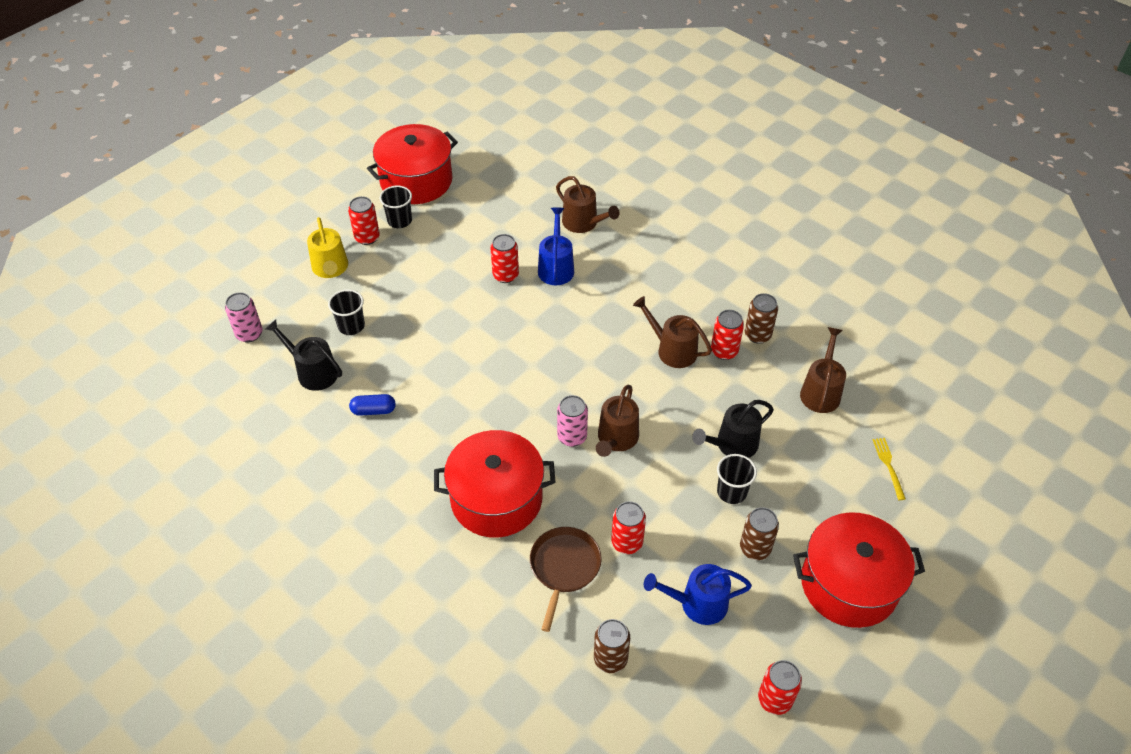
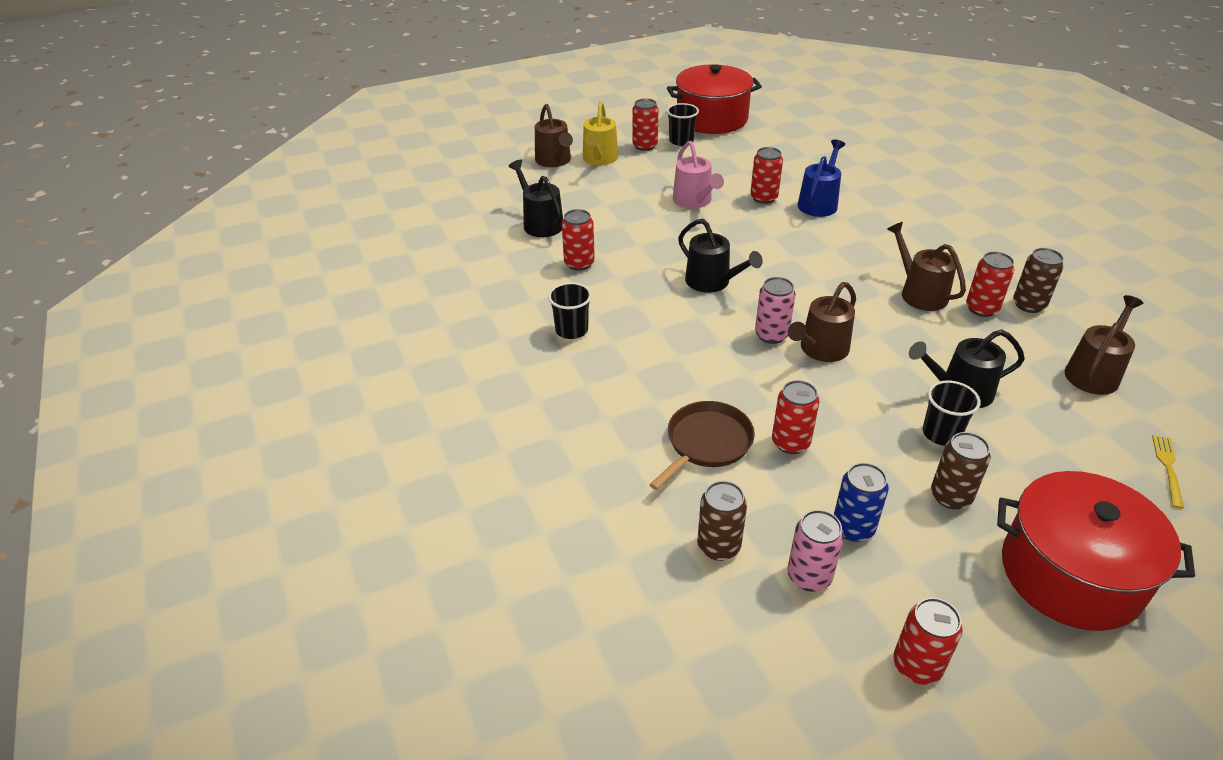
camera: 25 degrees right, 10 degrees down
(249, 334) = (501, 185): pink can -> pink can (809, 576)
(351, 326) = (594, 200): black cup -> black cup (571, 330)
(373, 410) = (579, 263): blue capsule -> red can
(445, 298) = (694, 201): none -> pink watering can
(496, 499) = (663, 363): red pot -> none
(500, 393) = (712, 282): none -> black watering can
(583, 223) = (863, 178): brown watering can -> brown watering can (554, 160)
(698, 603) = (853, 528): blue watering can -> blue can

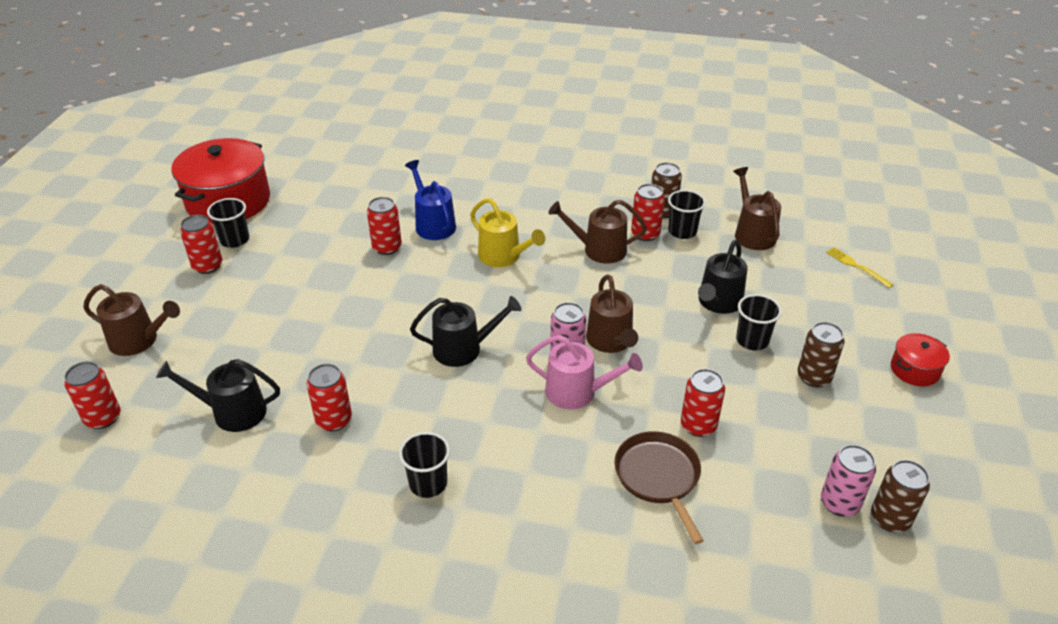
camera: 55 degrees left, 0 degrees up
(599, 159) = (183, 307): yellow watering can -> yellow watering can (503, 256)
(694, 201) = (337, 289): pink watering can -> pink watering can (577, 392)
(718, 546) = (776, 540): brown can -> brown can (890, 519)
(853, 528) = (809, 448): blue can -> none
(917, 666) = (949, 497): red can -> red can (103, 418)
(1021, 328) = (682, 231): none -> black cup
(1070, 574) = (915, 370): red pot -> red pot, size x0.47

